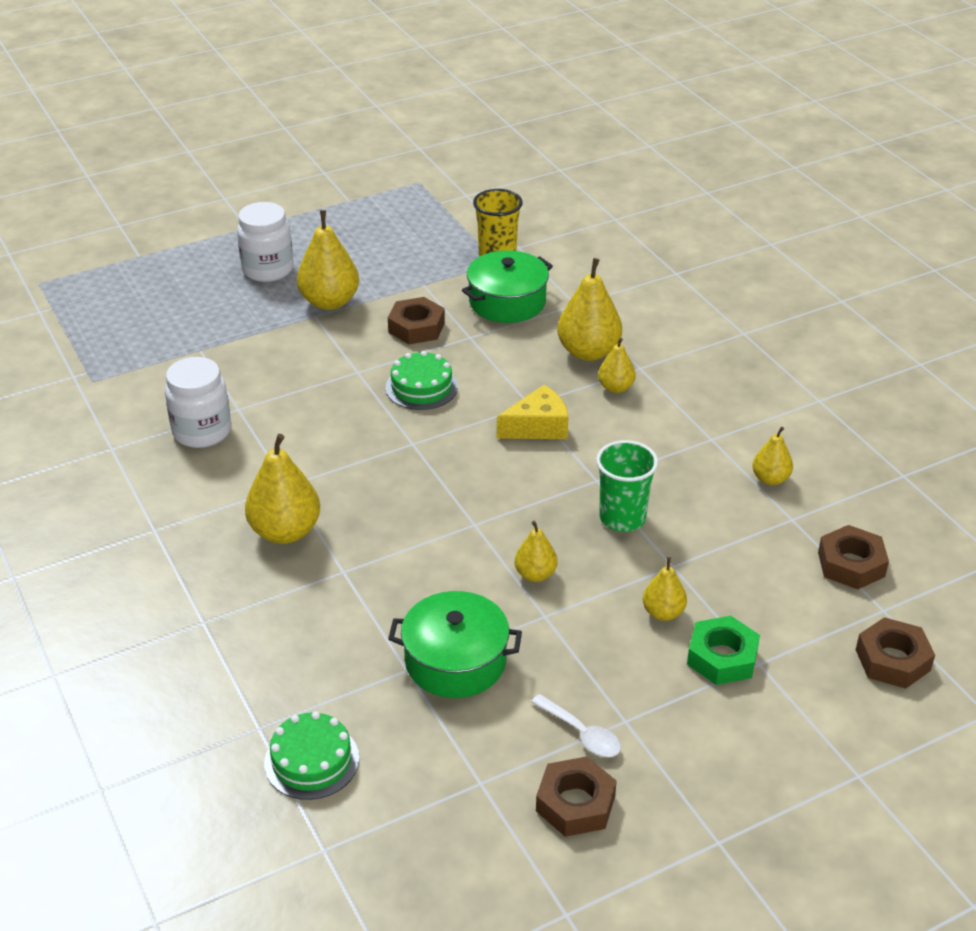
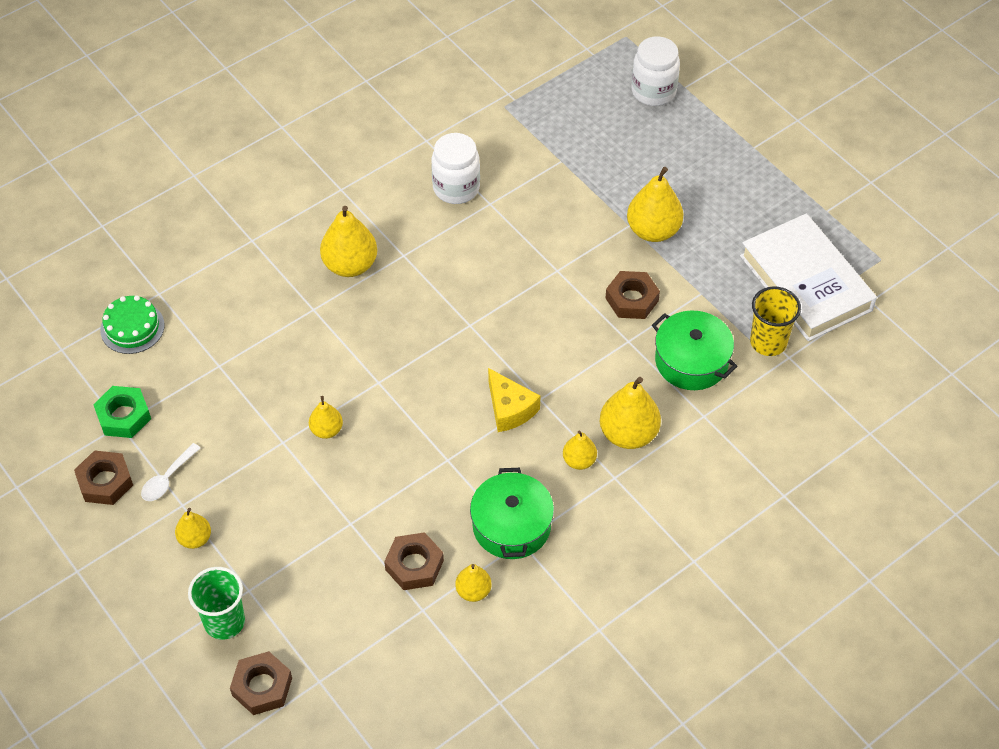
camera: 80 degrees right, 15 degrees up
(268, 270) = (690, 177): white jar -> white jar (653, 91)
(421, 387) = (546, 318): green cake -> none
(433, 224) = (806, 283): none -> white book
(455, 661) = (230, 392): green pot -> green pot (511, 526)
(622, 518) = (402, 482): green cup -> green cup (224, 622)
(663, 613) = (295, 520): yellow pear -> yellow pear (195, 539)
(722, 657) = (252, 564): green nut -> green nut (123, 416)
(851, 564) = (371, 656): brown nut -> brown nut (414, 565)

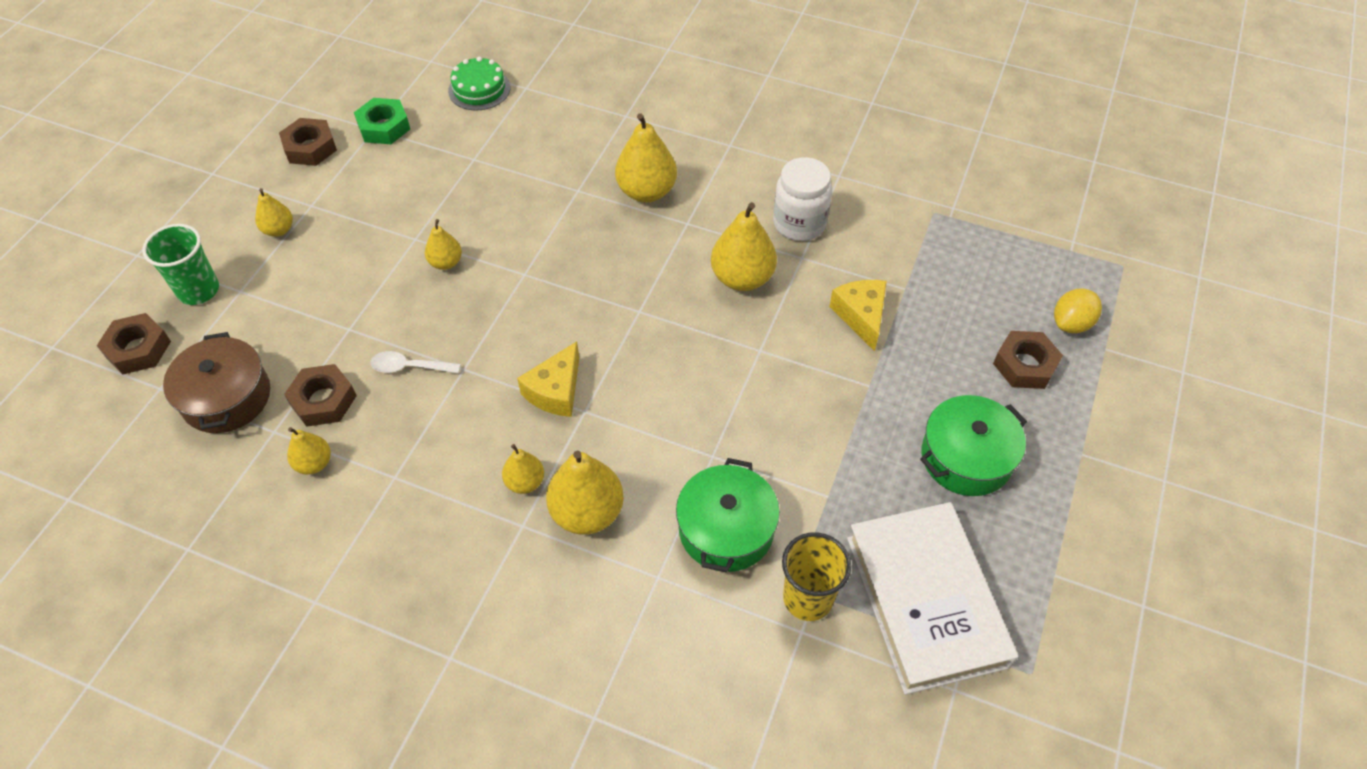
camera: 60 degrees right, 0 degrees up
(167, 478) = (334, 183): white spoon -> white spoon (409, 367)
(364, 633) = (227, 397): none -> brown pot
(511, 526) = (410, 459): green pot -> green pot (966, 457)
(568, 198) = (861, 316): none -> yellow cheese
(632, 299) = (770, 433): brown nut -> brown nut (1025, 365)
(653, 91) = (1071, 323): white jar -> yellow lemon
(653, 231) = (879, 410): yellow pear -> yellow pear (742, 278)
(806, 283) = (926, 600): white book -> white book turned 45 degrees counterclockwise

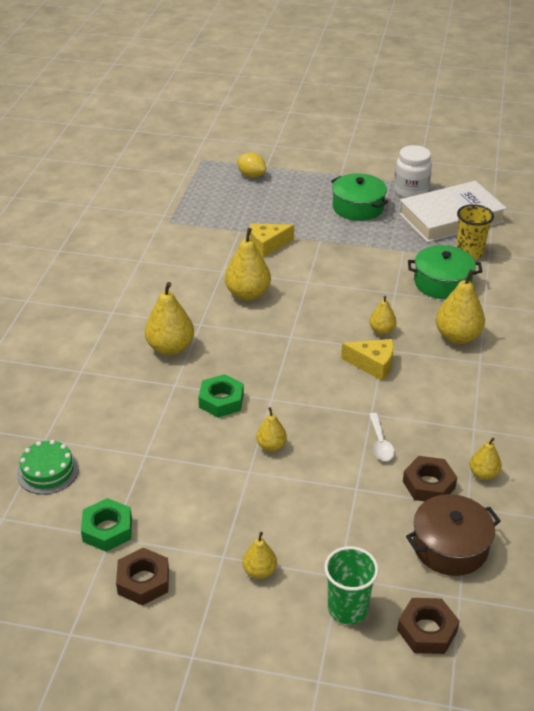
camera: 100 degrees left, 15 degrees down
(525, 482) = (449, 366): yellow pear -> yellow pear (381, 330)
(537, 228) = (221, 401): none -> green nut
(799, 223) = (190, 274): white jar -> white jar (411, 191)
(1025, 365) = (287, 190): brown nut -> none

